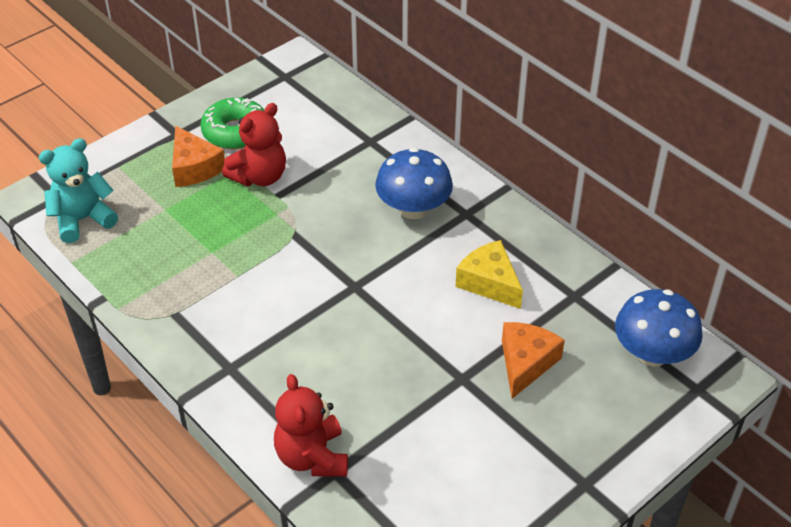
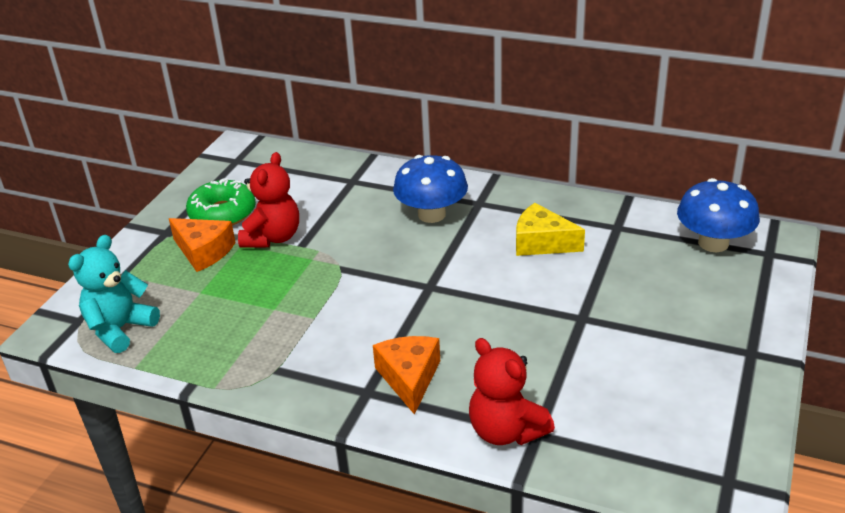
camera: 25 degrees left, 10 degrees down
(525, 363) = (623, 287): orange cheese -> orange cheese (409, 378)

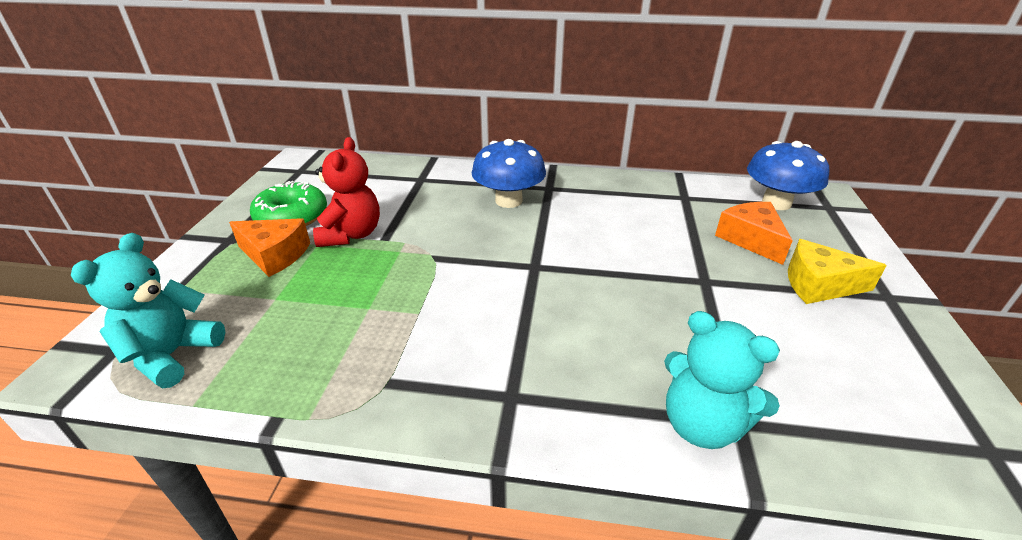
camera: 15 degrees left, 0 degrees up
(409, 378) = (555, 371): orange cheese -> orange cheese (751, 239)
(506, 431) = (702, 424): red teddy bear -> turquoise teddy bear
(542, 243) = (625, 216): yellow cheese -> yellow cheese (819, 285)

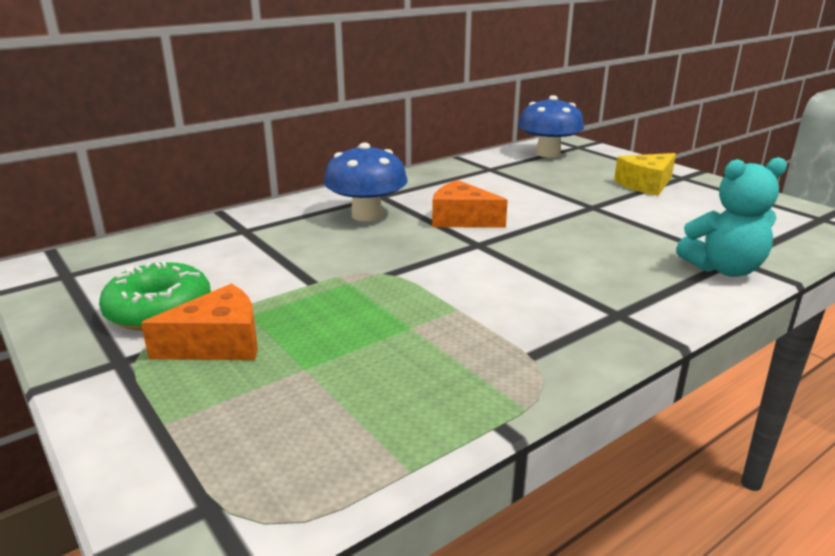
camera: 45 degrees left, 10 degrees down
(172, 355) = (295, 462): turquoise teddy bear -> none
(351, 234) = (269, 293): red teddy bear -> none
(751, 239) = (573, 177): orange cheese -> orange cheese (462, 219)

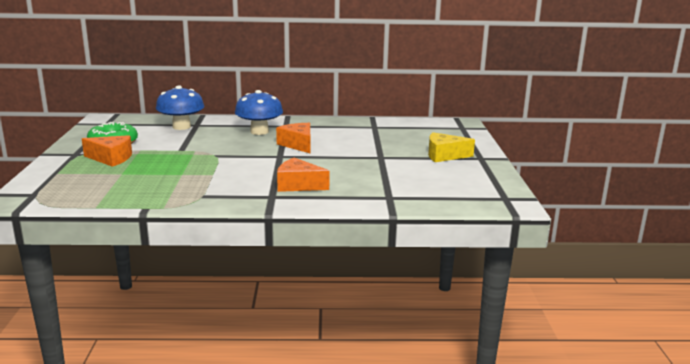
camera: 35 degrees right, 5 degrees down
(548, 154) = (431, 127): blue mushroom -> blue mushroom (181, 127)
(606, 282) = (298, 185): none -> orange cheese
(724, 269) = (370, 198): turquoise teddy bear -> none

